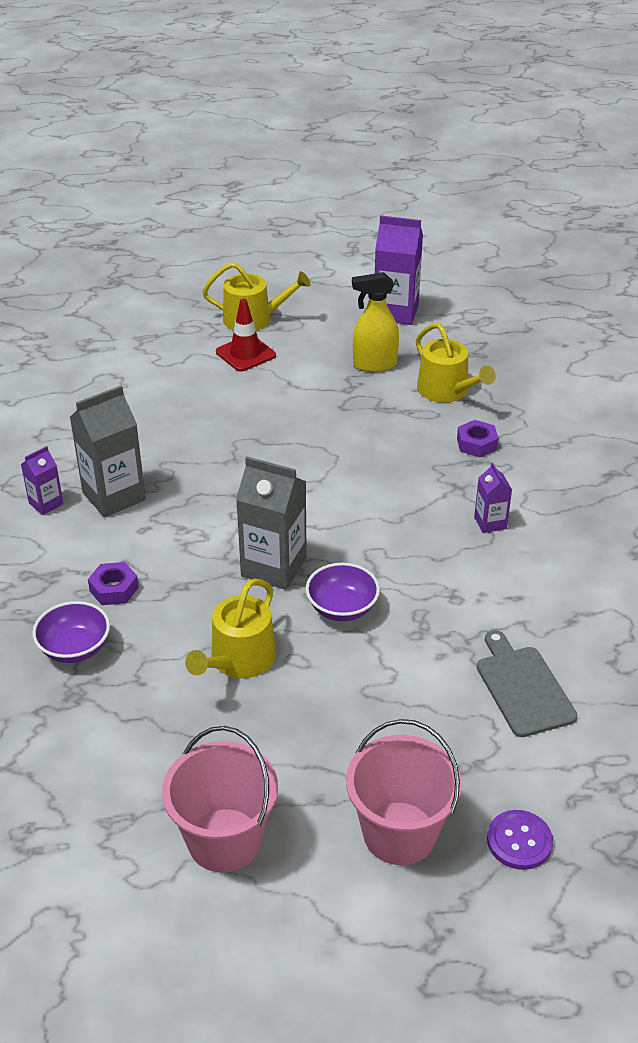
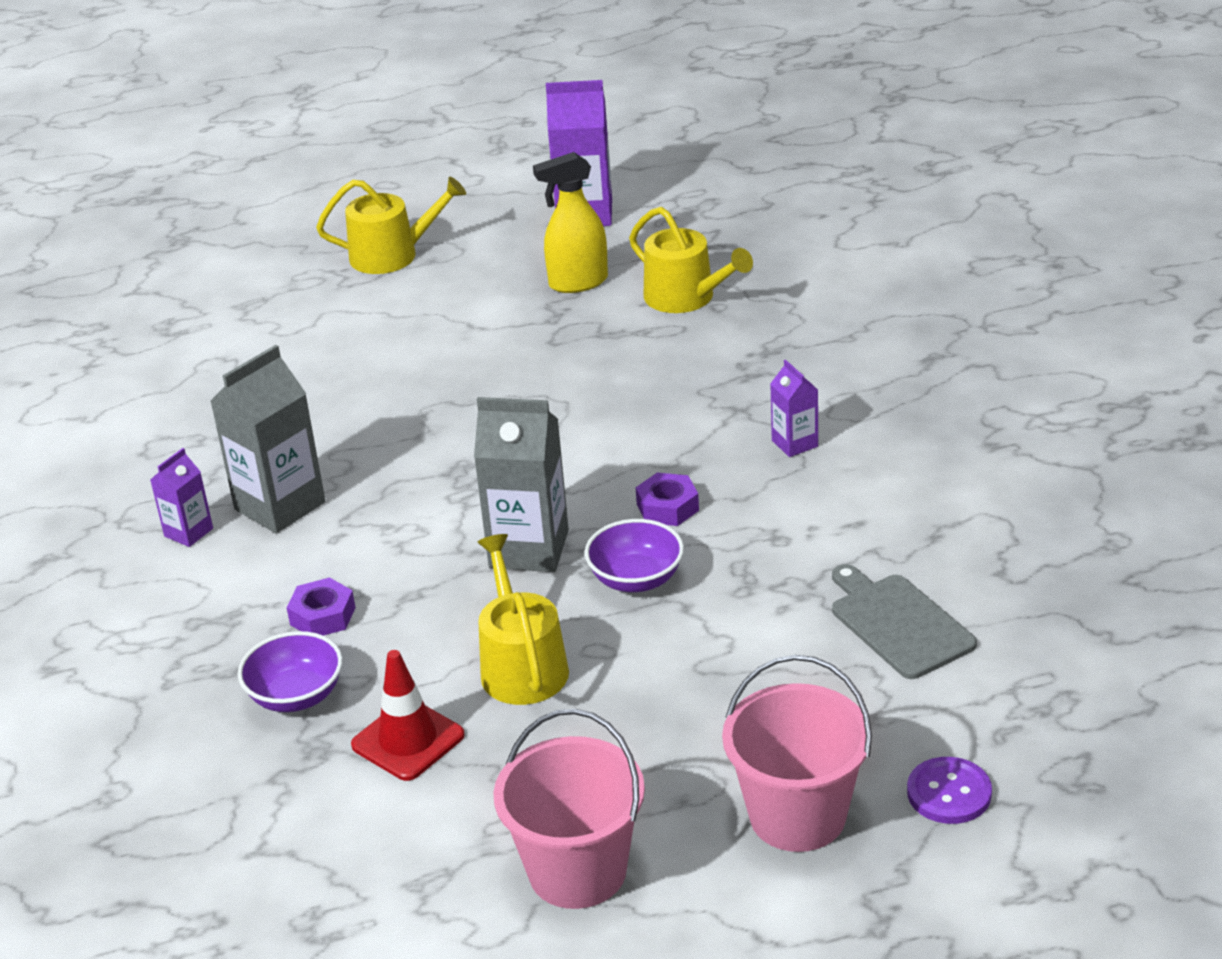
camera: 10 degrees left, 5 degrees down
(238, 660) = (521, 665): yellow watering can -> yellow watering can turned 150 degrees clockwise
(245, 354) = (397, 300): red traffic cone -> red traffic cone (408, 740)
(476, 444) = (746, 354): purple nut -> purple nut (667, 507)

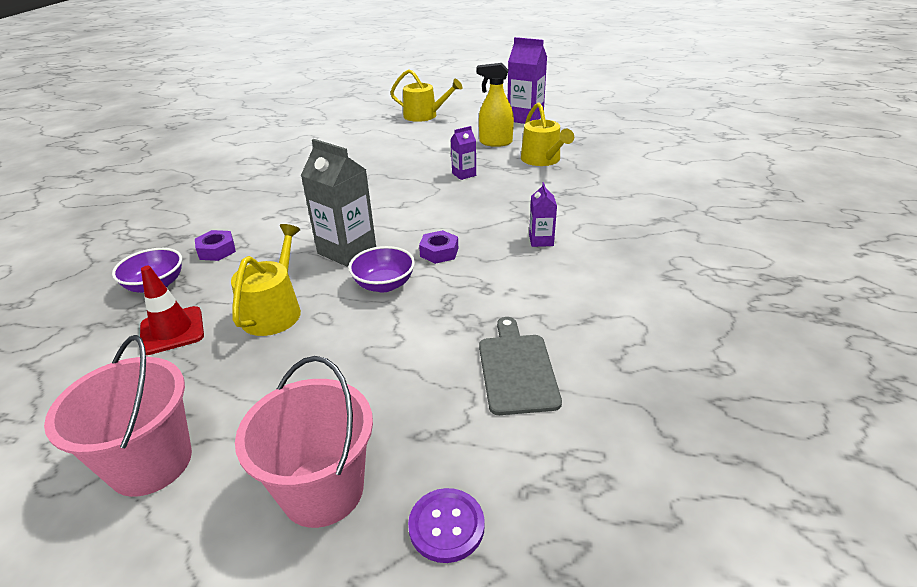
camera: 25 degrees right, 0 degrees up
(188, 532) = (213, 196): purple carton -> purple carton (464, 174)
(280, 506) = (262, 196): grey carton -> none

